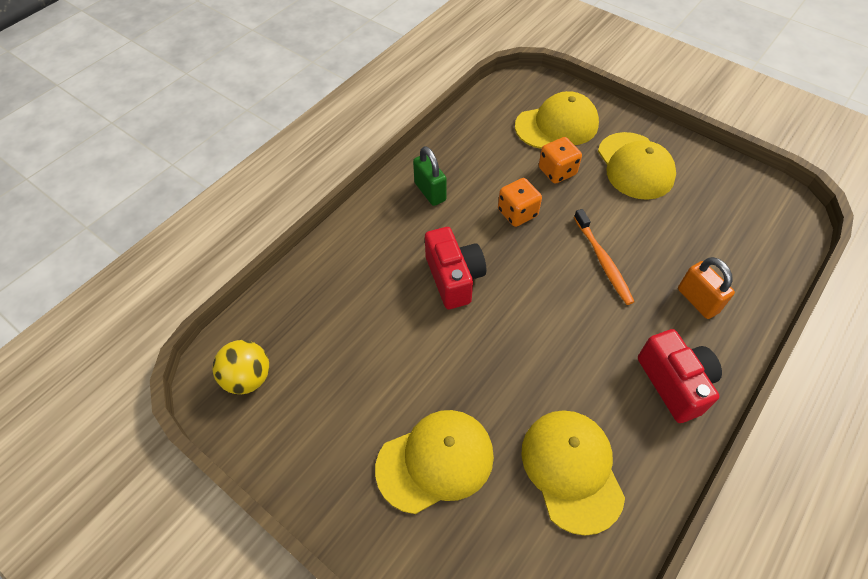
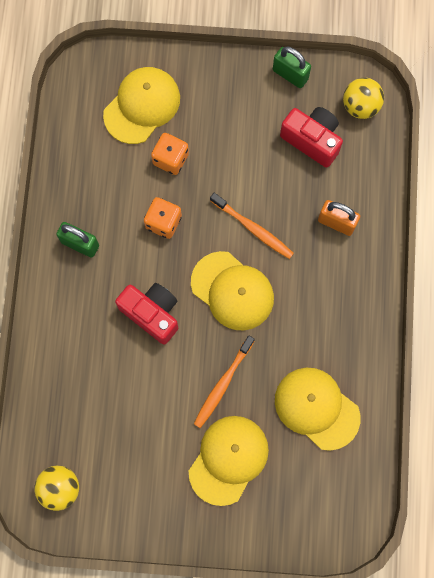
camera: 35 degrees left, 20 degrees up
(480, 381) = (222, 384): none -> orange toothbrush
(635, 166) = (230, 115): yellow cap -> yellow cap (232, 291)
(674, 383) = (351, 302): red camera -> red camera (312, 140)
(713, 163) = (290, 74): none -> green padlock
(776, 218) = (360, 106): none -> yellow ball

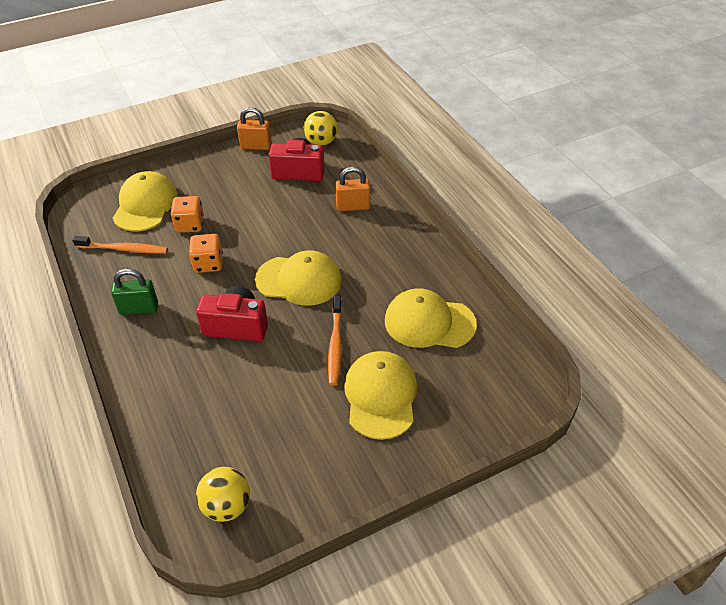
camera: 30 degrees left, 30 degrees down
(253, 229) = (289, 237): orange toothbrush -> orange toothbrush (124, 249)
(290, 74) = (256, 146): green padlock -> orange padlock

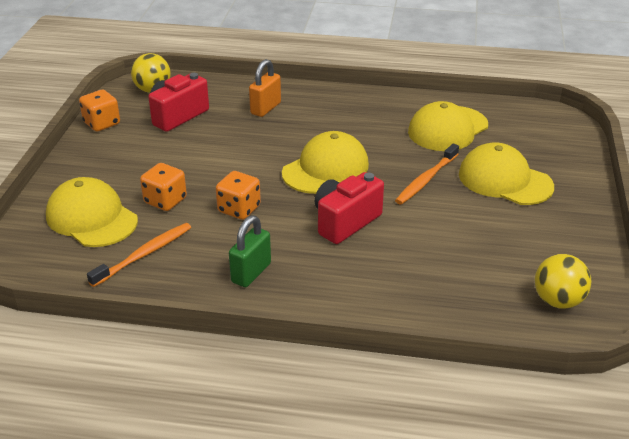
camera: 55 degrees left, 10 degrees down
(256, 146) = (102, 123): orange padlock -> orange dice
(335, 345) = (426, 180): orange toothbrush -> orange toothbrush turned 90 degrees clockwise

